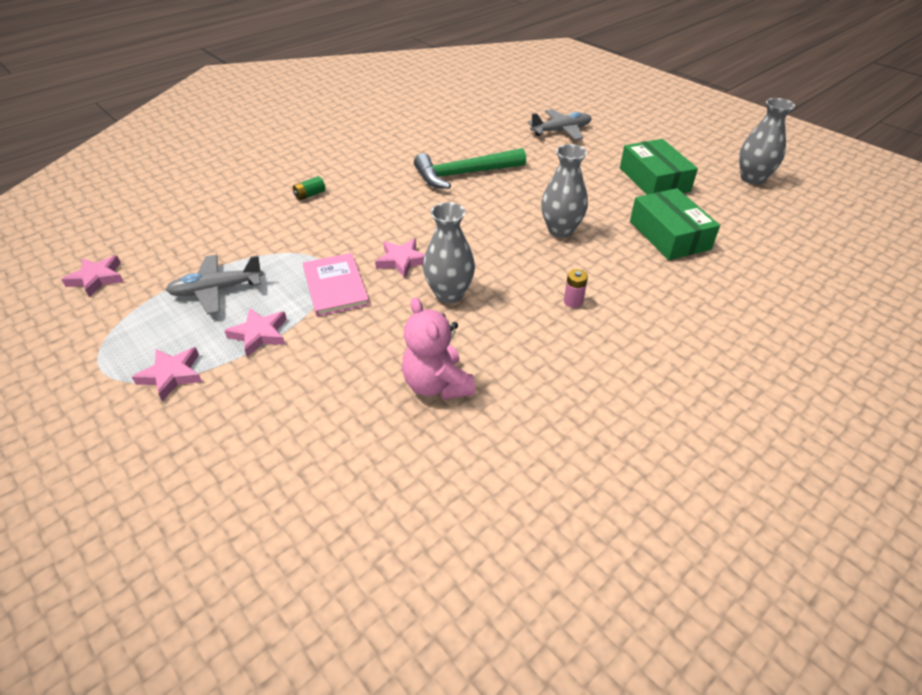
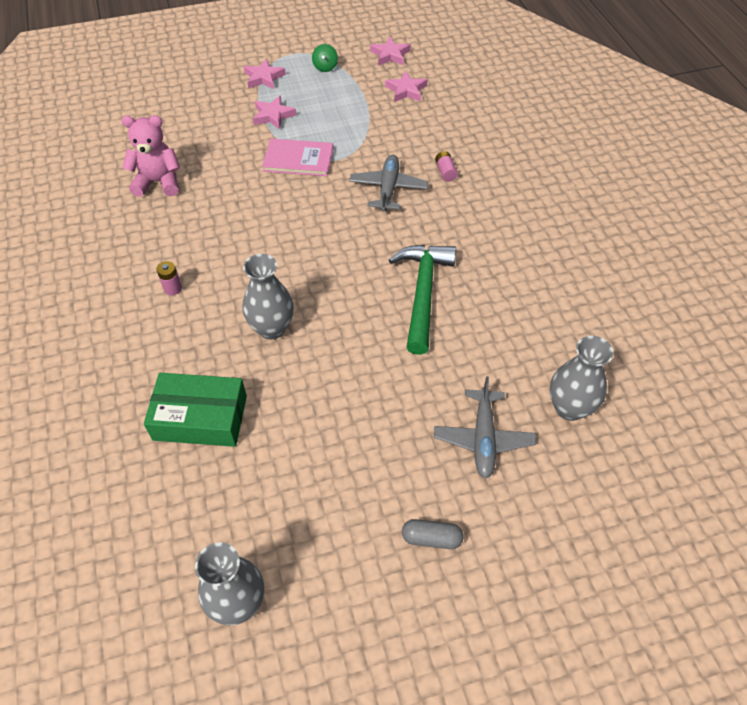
camera: 115 degrees right, 10 degrees up
(135, 324) = (325, 67): none -> green spinning top
(217, 290) = (337, 103): grey plane -> grey plane (388, 188)
(310, 195) = (445, 172): green battery -> pink battery
(402, 261) = (304, 203): pink star -> pink star (406, 90)
(449, 294) = (241, 217): grey vase -> grey vase (569, 408)
(640, 133) = (431, 538): none -> grey capsule
(654, 179) = (307, 474): green box -> none

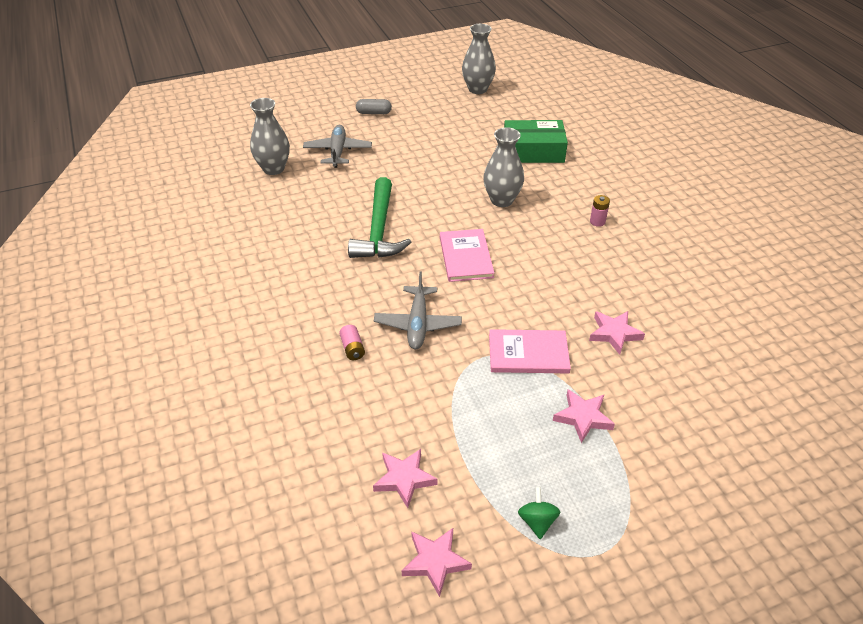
camera: 175 degrees right, 10 degrees down
(158, 182) = (673, 315): pink teddy bear -> none
(264, 78) = (625, 490): pink star -> pink star (614, 334)
(331, 253) = (466, 257): none -> pink book

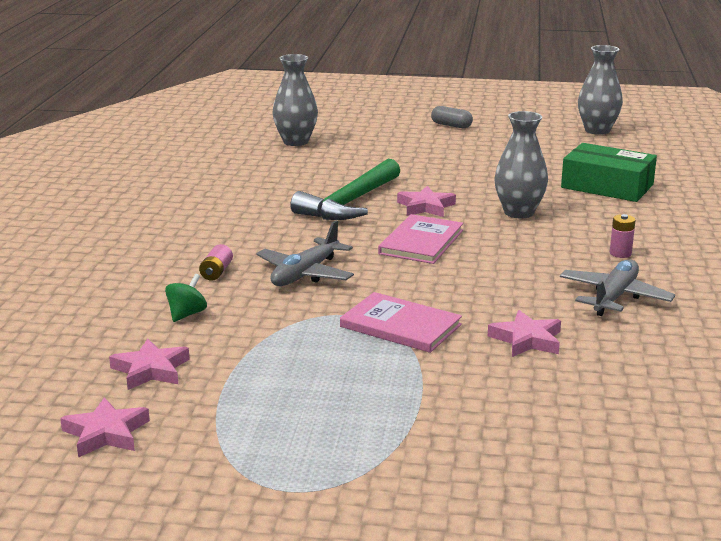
camera: 30 degrees right, 20 degrees down
(337, 151) = (376, 143): grey plane -> grey plane (614, 297)
(537, 521) = (248, 443): green spinning top -> green spinning top (187, 314)
(583, 417) = (402, 388): pink star -> pink star (425, 206)

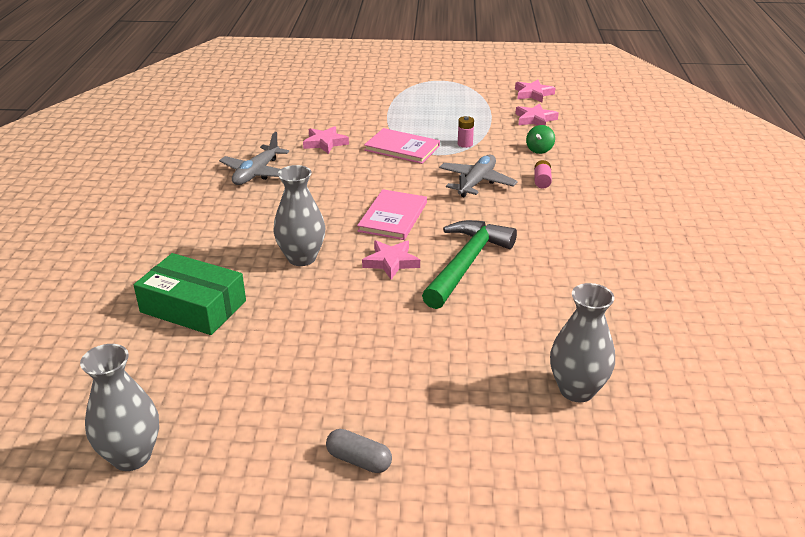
camera: 175 degrees right, 10 degrees up
(620, 253) = (231, 212): pink battery -> pink battery (465, 144)

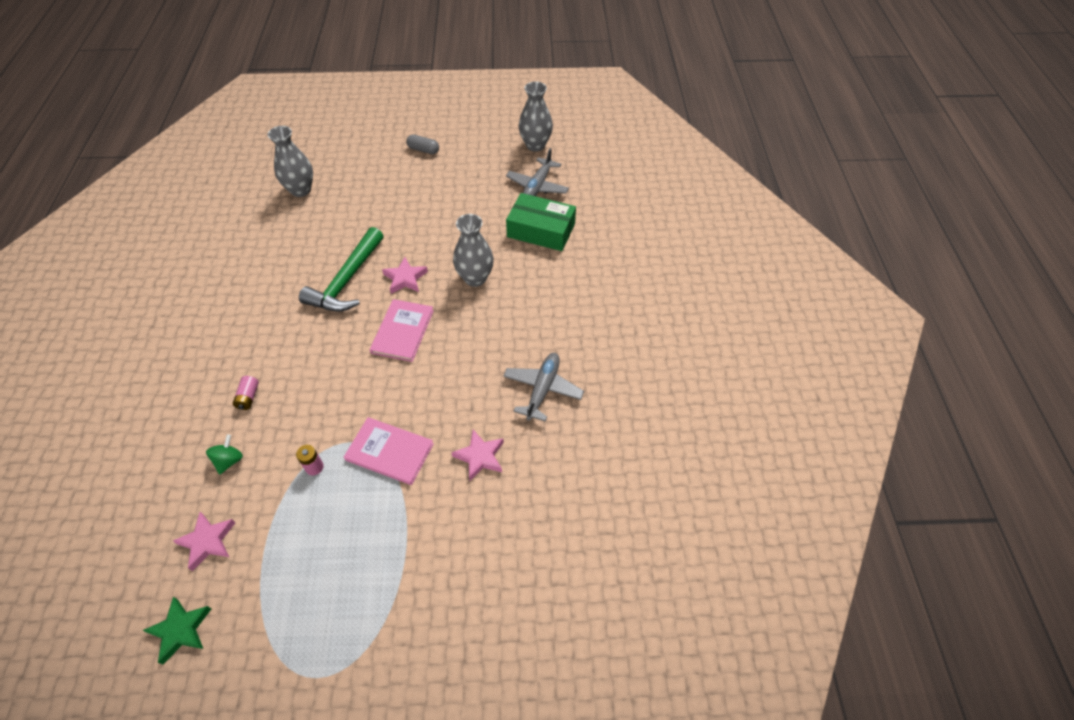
camera: 175 degrees right, 20 degrees up
(476, 182) = (317, 390): grey plane -> grey plane (537, 186)
(533, 94) = (180, 630): pink star -> green star

